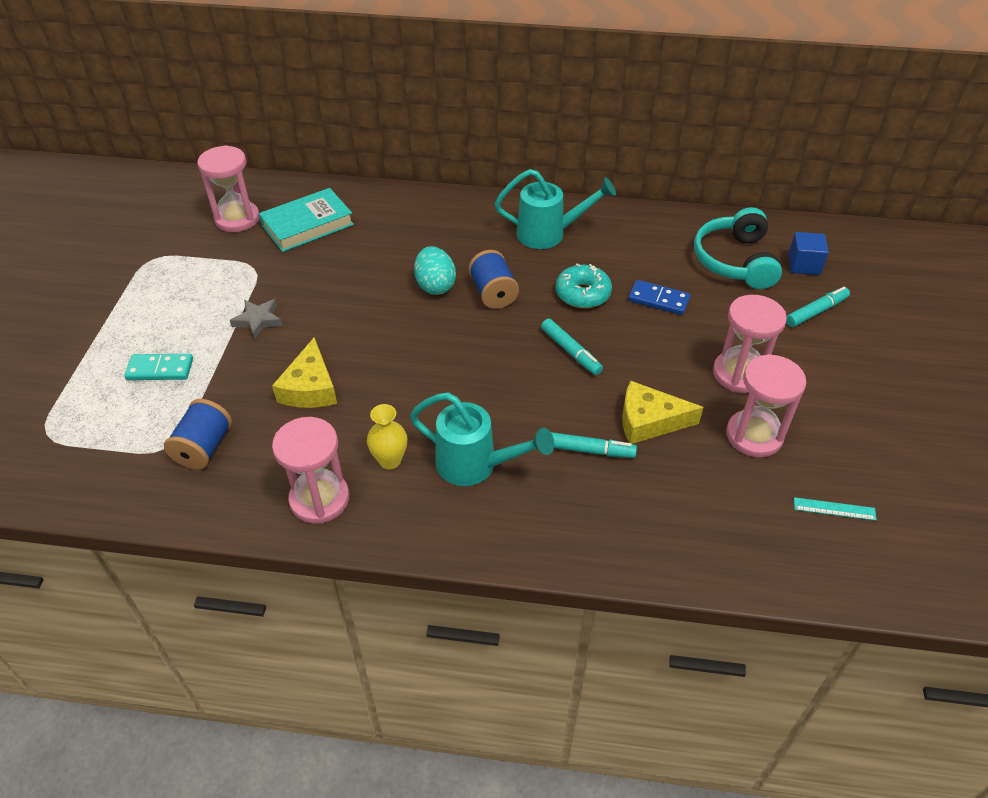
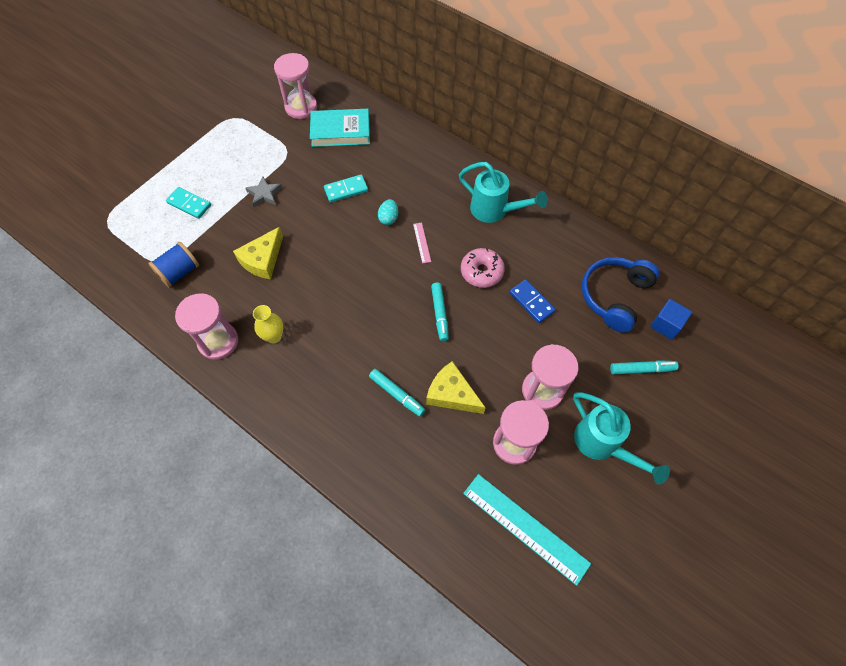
camera: 30 degrees right, 15 degrees up
(361, 278) = (346, 190): none -> turquoise domino
(435, 285) = (388, 218): turquoise egg -> turquoise egg, size x0.66
(476, 465) = (321, 367): turquoise watering can -> turquoise watering can (603, 445)
(493, 293) = (422, 242): blue spool -> pink ruler
(582, 294) = (481, 272): turquoise donut -> pink donut
(734, 261) = (614, 296): turquoise headphones -> blue headphones
(834, 509) = (525, 527): turquoise ruler -> turquoise ruler, size x2.26

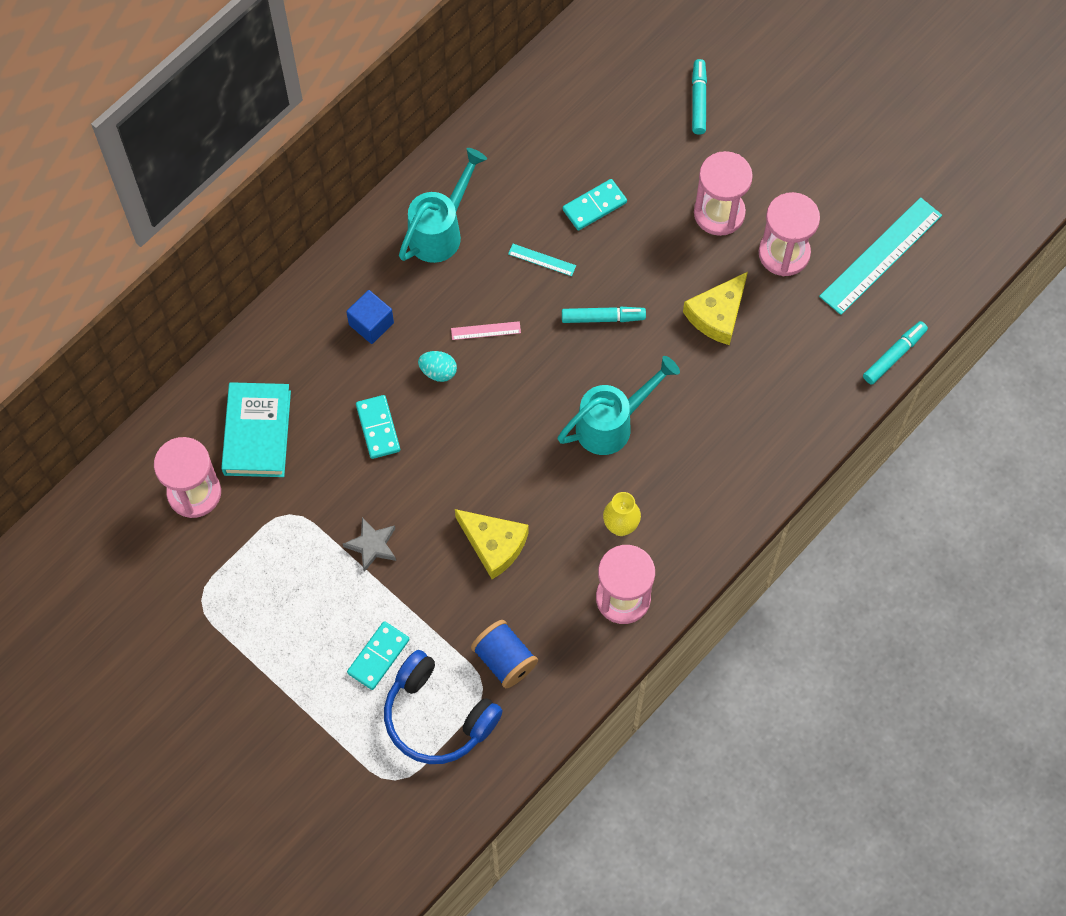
camera: 85 degrees left, 5 degrees up
(397, 394) = (714, 377): turquoise marker -> turquoise marker (894, 355)
(481, 272) = (542, 260): pink donut -> turquoise ruler
(531, 302) = (594, 206): blue domino -> turquoise domino
(603, 445) = (791, 161): turquoise watering can -> turquoise watering can (613, 423)
(614, 296) = (594, 109): blue headphones -> blue headphones (437, 717)
(666, 325) = (640, 60): blue cube -> blue cube (371, 324)

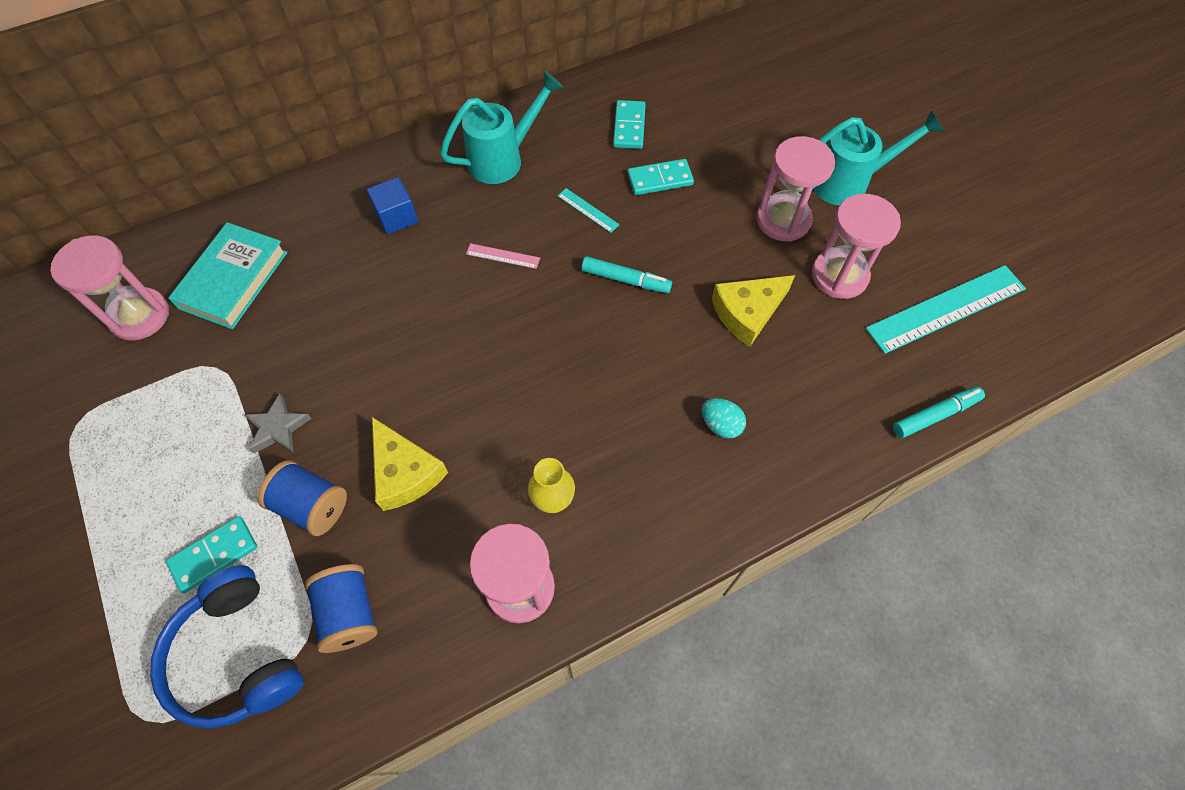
camera: 20 degrees right, 5 degrees down
(378, 428) = (350, 313): turquoise domino -> turquoise domino (629, 127)
(433, 595) = (311, 506): none -> blue spool
(438, 371) = (437, 279): turquoise egg -> turquoise egg (721, 425)
(613, 423) = (592, 386): turquoise watering can -> turquoise watering can (849, 182)
(698, 100) = (796, 121): turquoise marker -> none

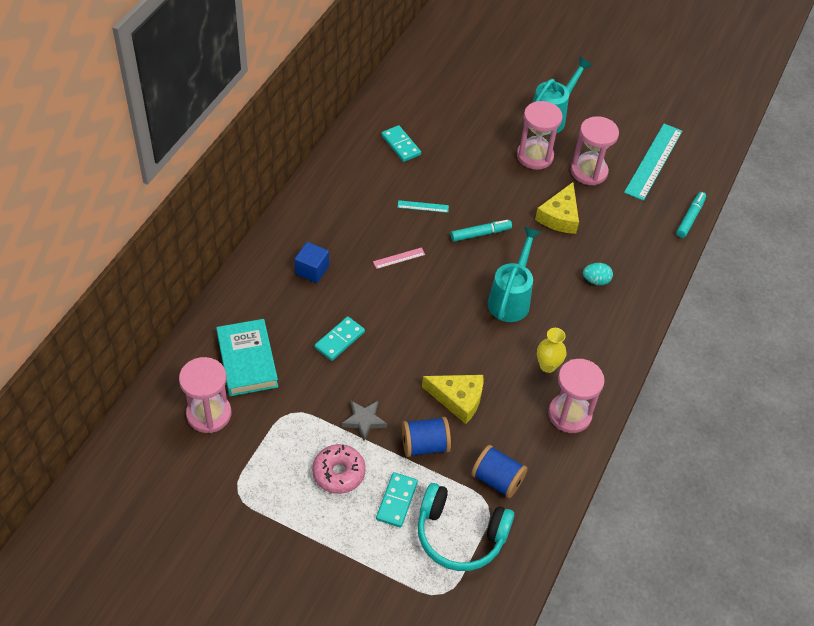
camera: 40 degrees left, 10 degrees down
(190, 474) = (338, 473): none -> pink donut
(236, 656) = (460, 535): blue headphones -> turquoise headphones
(504, 158) = (343, 202): turquoise watering can -> turquoise watering can (511, 298)
(660, 179) = (447, 167): turquoise domino -> turquoise domino (339, 340)

